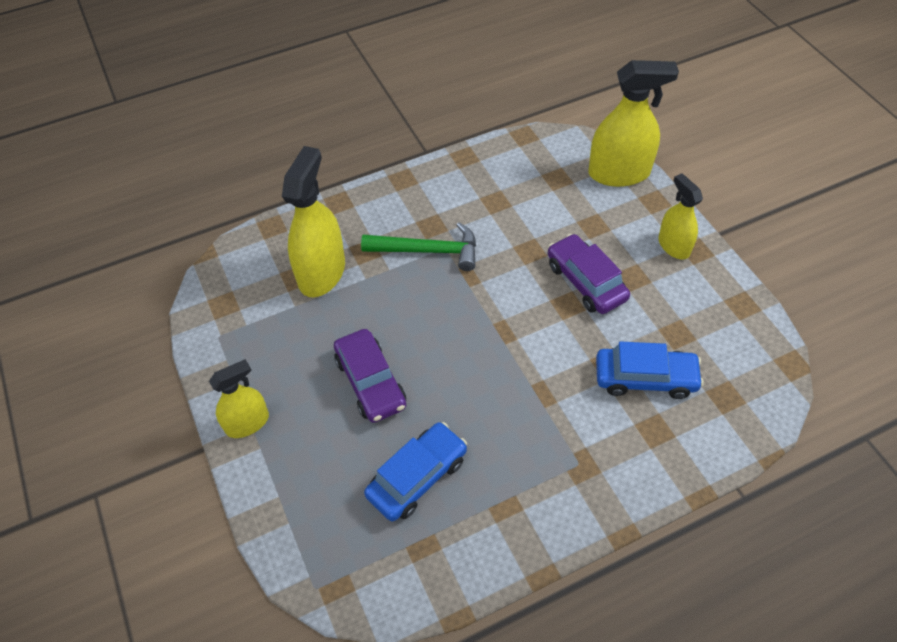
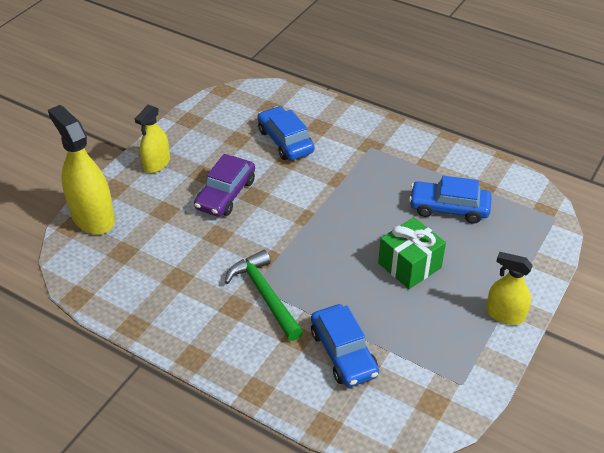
camera: 125 degrees left, 10 degrees down
(321, 272) = (343, 353): yellow spray bottle -> blue car
(370, 382) = (409, 265): purple car -> green gift

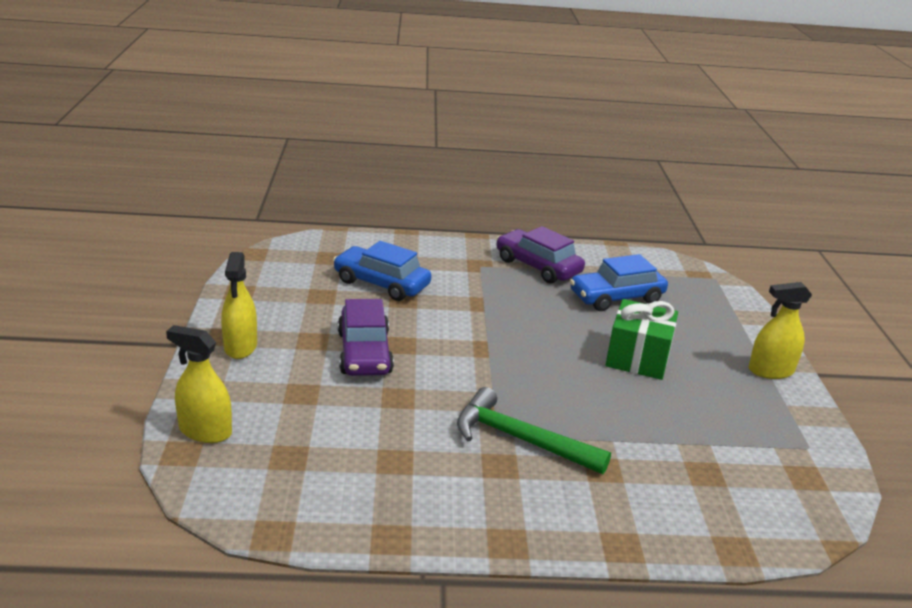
camera: 35 degrees left, 15 degrees down
(93, 217) = (205, 431): yellow spray bottle -> yellow spray bottle, size x0.60
(343, 353) = (669, 465): blue car -> none
(414, 160) = (538, 266): none -> purple car

